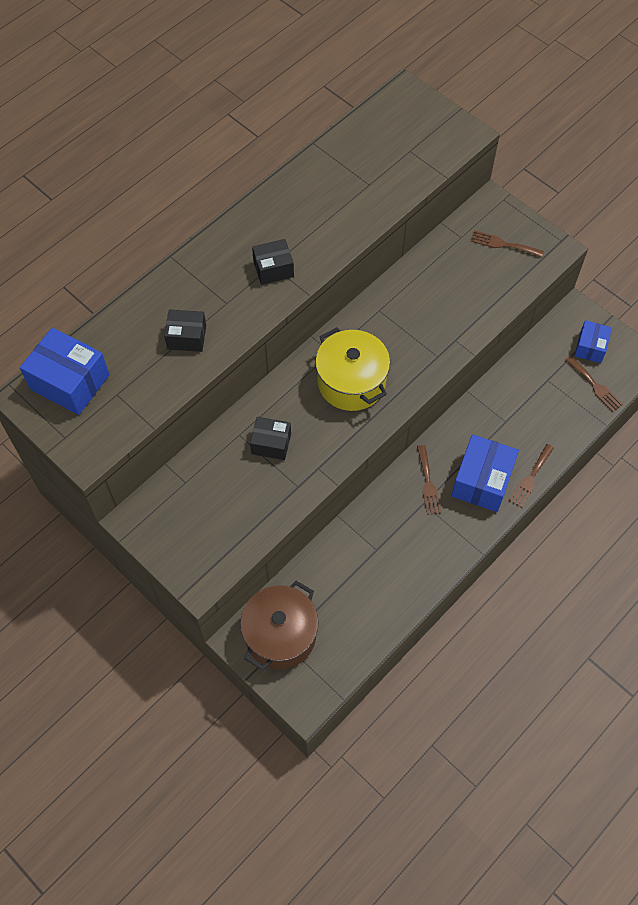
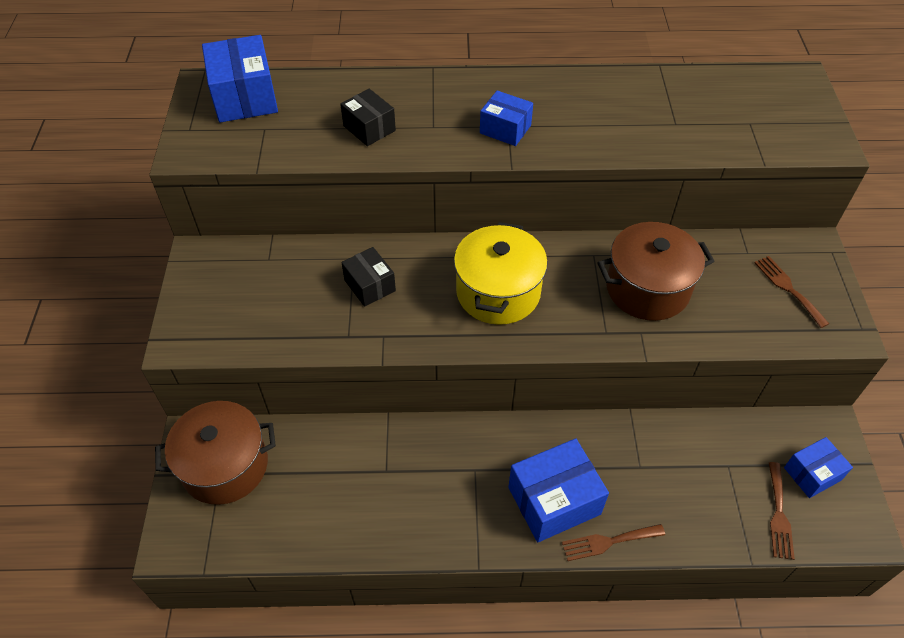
camera: 45 degrees right, 10 degrees down
(273, 269) = (505, 129): black box -> blue box
(428, 483) = (499, 456): brown fork -> none
(431, 308) = (647, 288): none -> brown pot

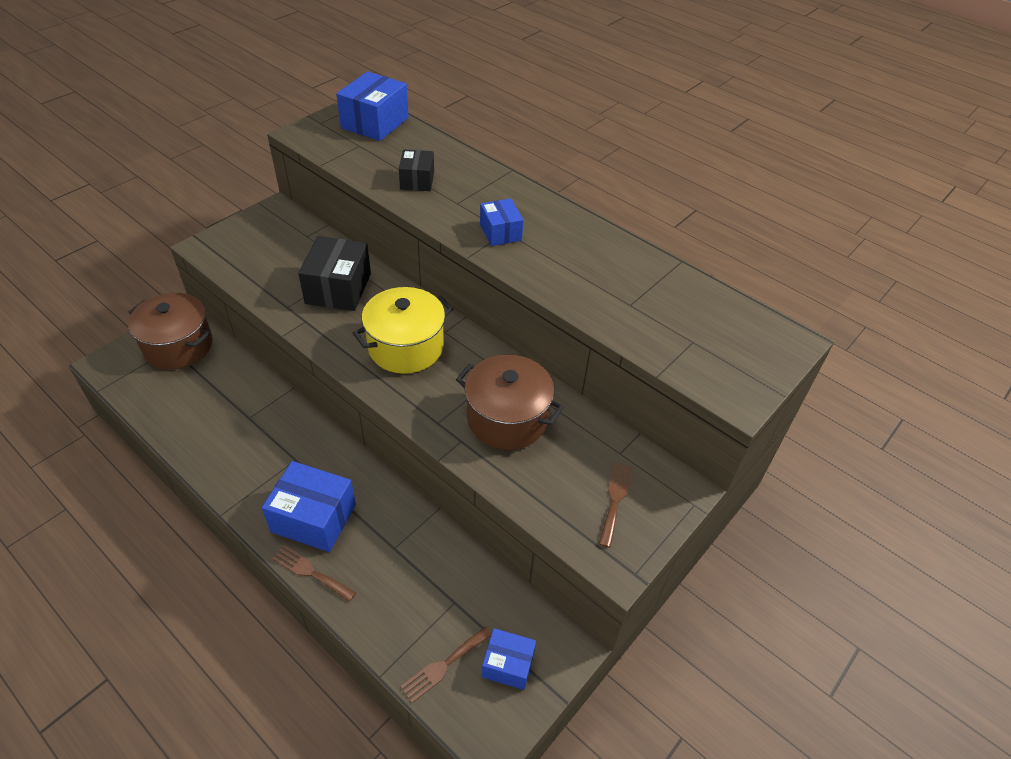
camera: 40 degrees right, 5 degrees down
(370, 285) = (338, 288): black box -> black box, size x1.67

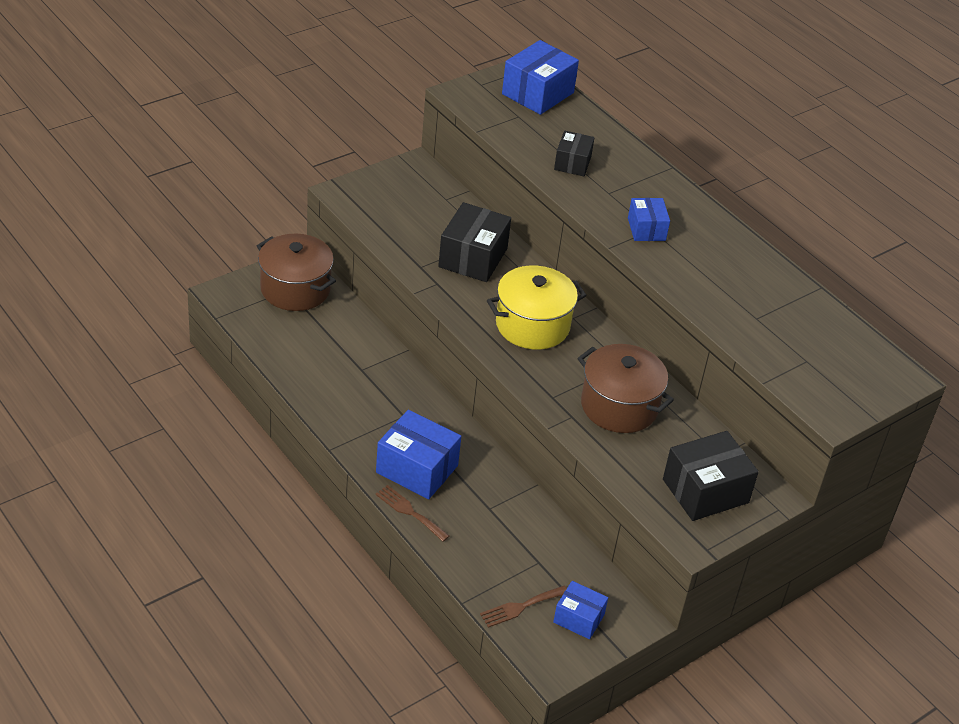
camera: 10 degrees right, 5 degrees down
(615, 499) = (705, 491): brown fork -> black box

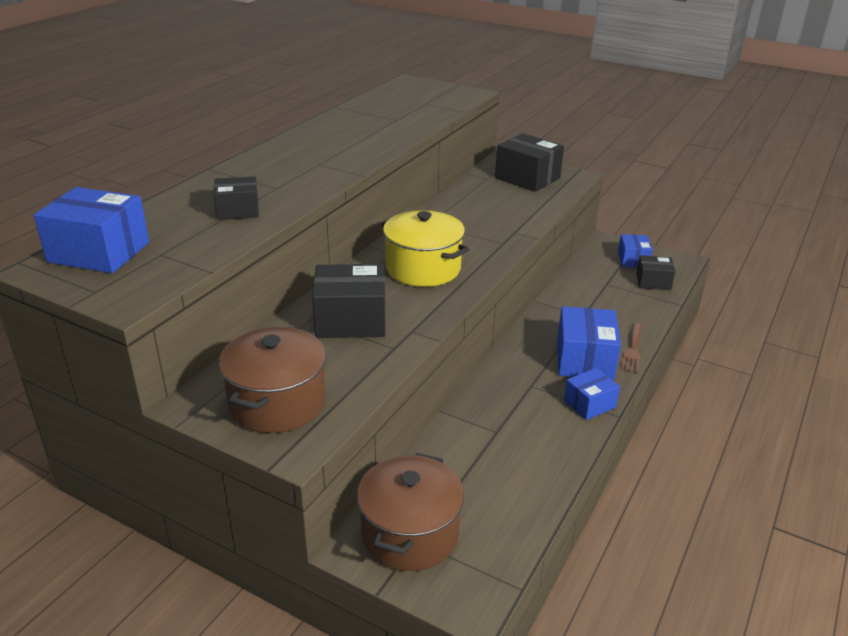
camera: 110 degrees left, 10 degrees down
(520, 607) = (653, 282): brown fork -> black box
(619, 406) = (480, 217): brown pot -> brown pot (277, 403)
(646, 229) = (321, 166): blue box -> blue box (589, 404)

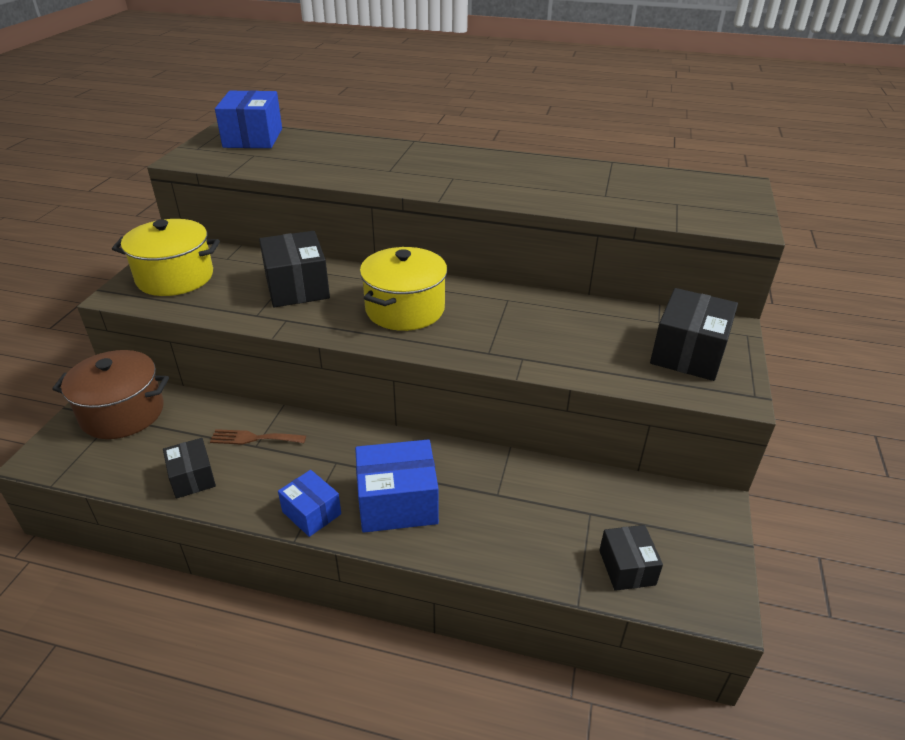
camera: 75 degrees right, 5 degrees up
(238, 211) = (336, 165): black box -> black box (192, 478)
(277, 403) = (175, 277): brown pot -> yellow pot
(632, 350) = (433, 549): brown fork -> brown fork (254, 438)
(633, 260) = (679, 540): blue box -> none

